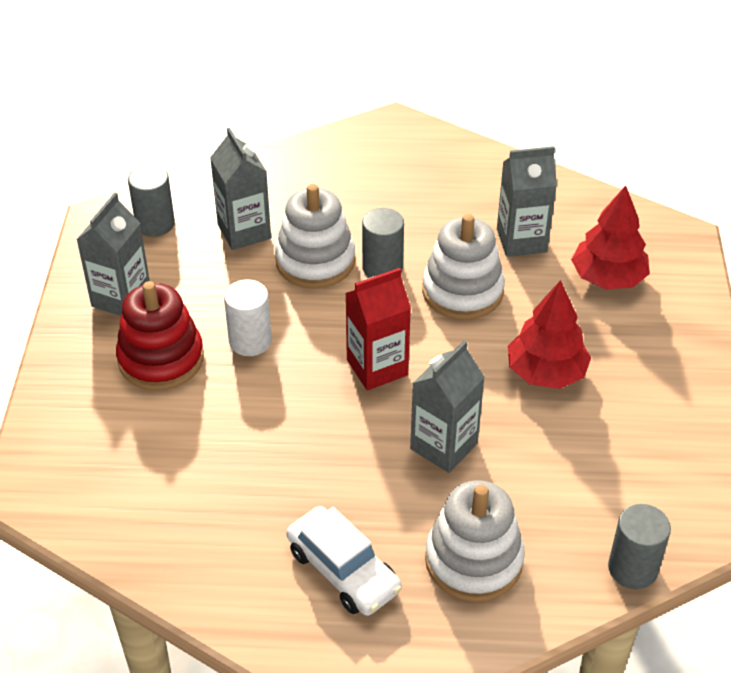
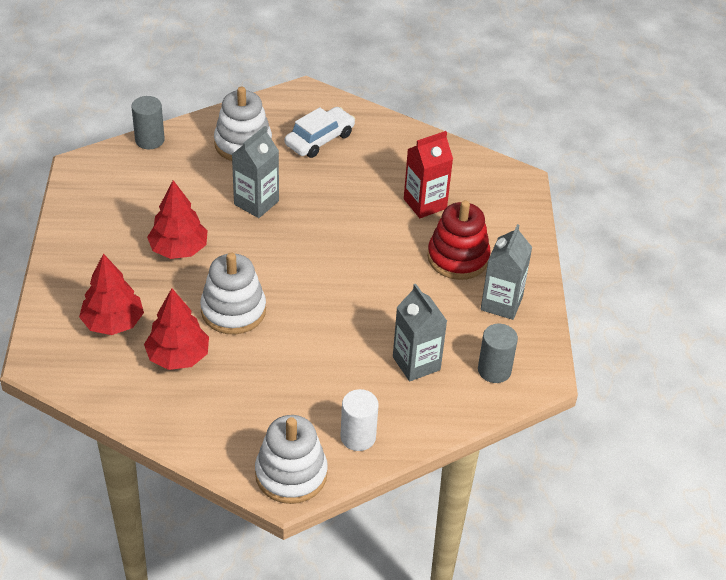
camera: 175 degrees right, 0 degrees up
(250, 341) = (395, 271): white cylinder -> white cylinder (358, 437)
(315, 261) = (353, 336): white stacking toy -> white stacking toy (291, 474)
(343, 570) = (320, 139): white car -> white car turned 90 degrees clockwise
(377, 367) = (301, 252): red carton -> red carton (425, 204)
(382, 268) = (297, 330): grey cylinder -> none
(521, 240) = (178, 356): grey carton -> red tree

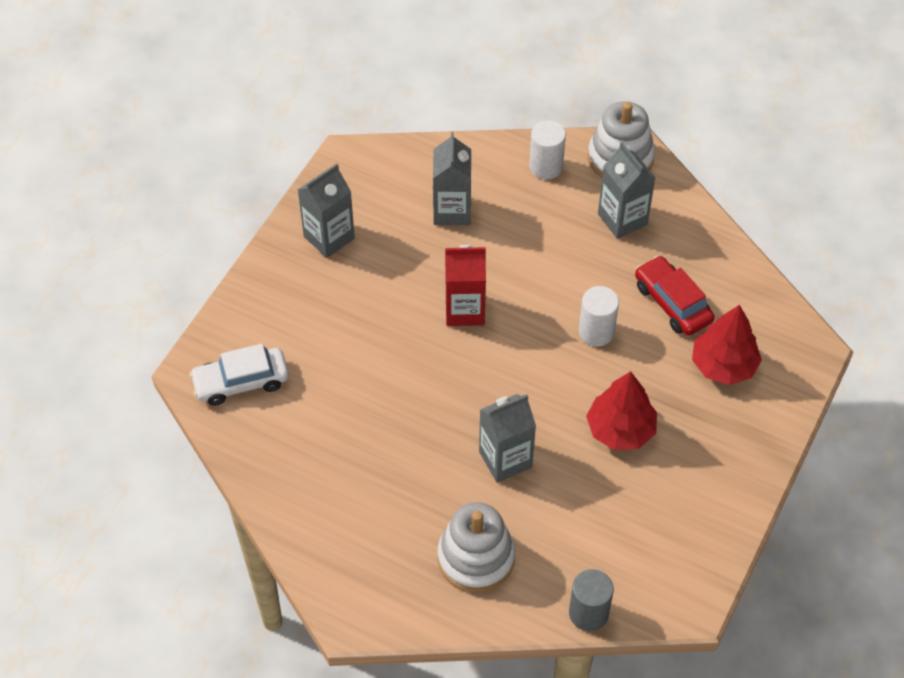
camera: 150 degrees left, 10 degrees up
(178, 356) = (672, 303): red tree -> red car
(233, 310) = (596, 332): white stacking toy -> white cylinder
(258, 414) = (622, 219): none -> grey carton
(320, 139) = (379, 526): white car -> white car (241, 382)
(425, 204) = (320, 382): red carton -> red carton (464, 310)
(458, 258) = (334, 302): red stacking toy -> none
(494, 370) = (386, 178): grey cylinder -> none

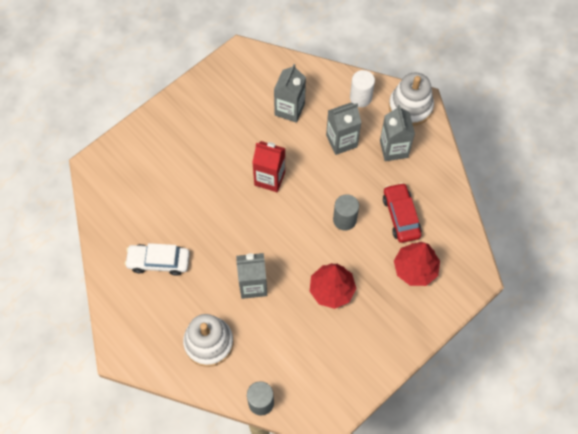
camera: 20 degrees right, 10 degrees up
(241, 382) = (117, 181): white car -> white car (159, 261)
(329, 237) = (207, 103): grey carton -> grey carton (341, 141)
(596, 332) = (344, 220): white cylinder -> grey cylinder

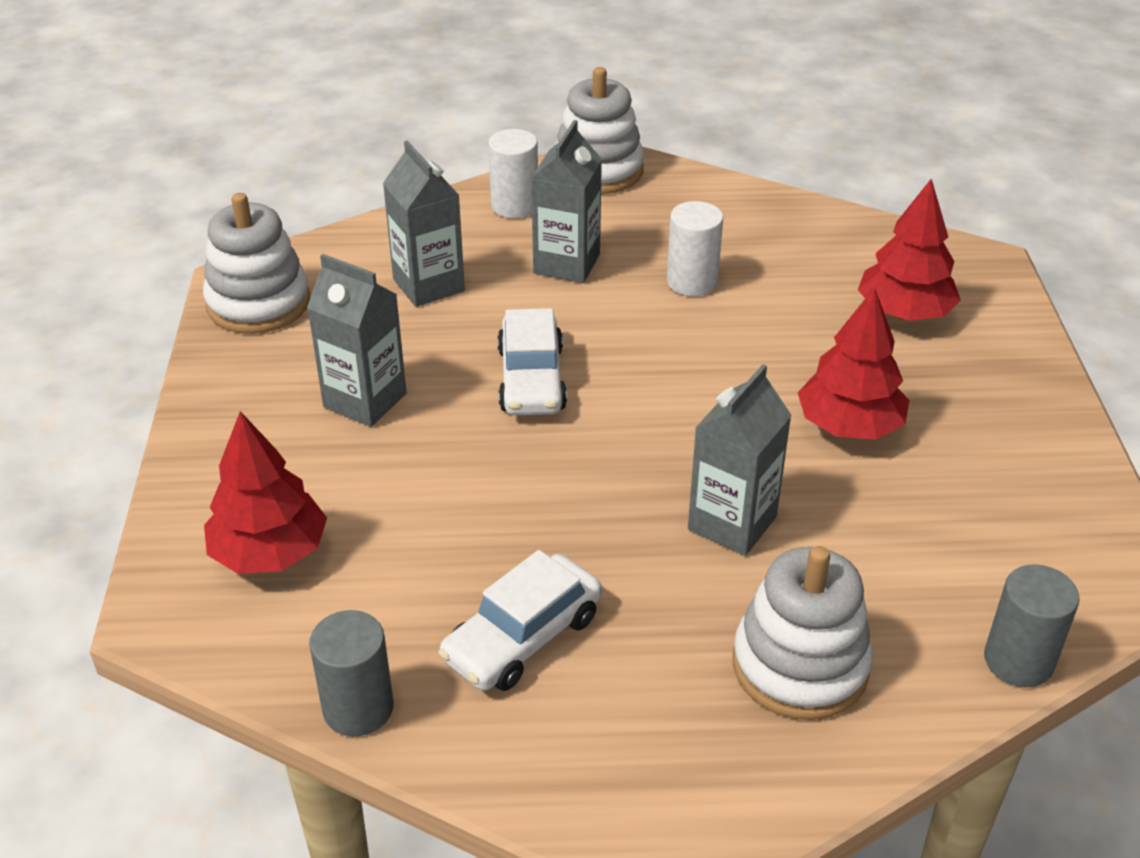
camera: 50 degrees left, 25 degrees down
(135, 171) = (269, 553): none -> red tree
(234, 69) = (258, 303): none -> white stacking toy
(269, 178) = (531, 379): red carton -> white car
(344, 220) = (722, 338): grey cylinder -> grey cylinder (358, 708)
(368, 188) = (692, 282): none -> white cylinder
(393, 149) = (652, 222): grey carton -> grey carton (365, 400)
(401, 216) = (786, 277): red car -> none

